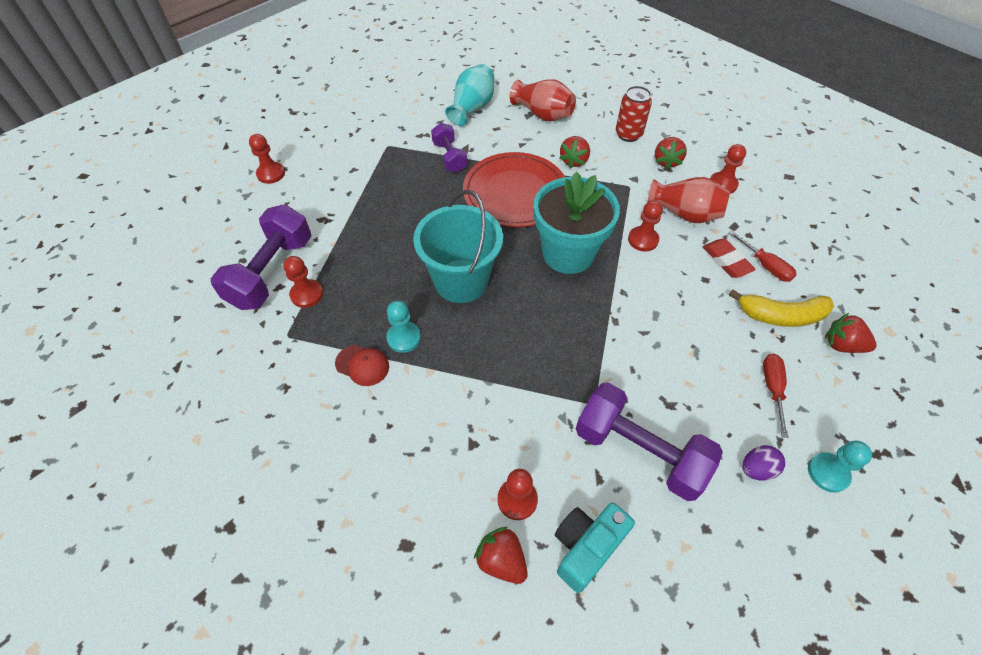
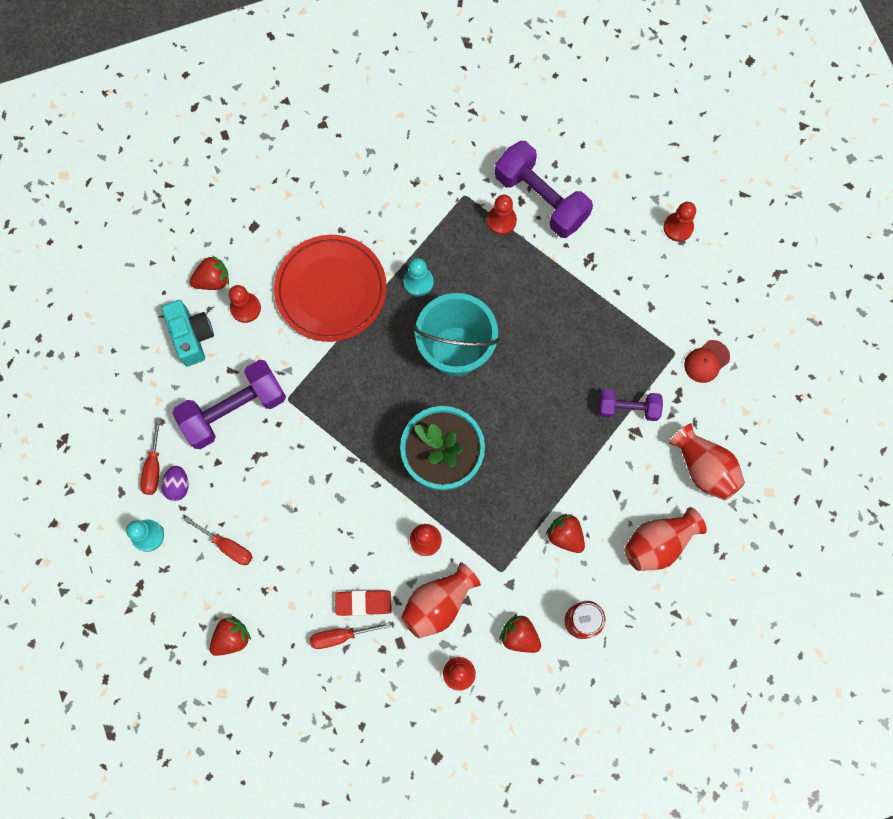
camera: 115 degrees right, 20 degrees up
(362, 365) = (407, 242): red cap -> red cap (706, 361)
(472, 108) = (704, 468): turquoise vase -> red vase
(515, 193) = (543, 450): red plate -> red plate (331, 290)
(758, 508) = (154, 467): none -> red screwdriver
(781, 316) = (284, 607): yellow banana -> none

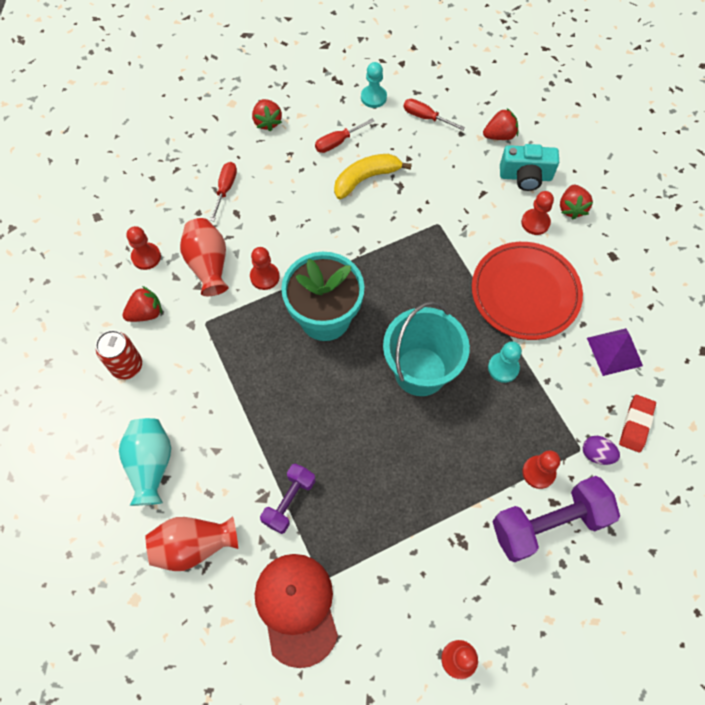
camera: 115 degrees right, 10 degrees down
(178, 486) = (402, 127): purple egg -> purple egg (596, 454)
(234, 410) = (446, 184): purple dumbbell -> none
(263, 494) = (366, 178): none -> yellow banana
(357, 195) = (614, 351): none -> purple pyramid
(363, 603) = (241, 213): red eraser -> red eraser (635, 424)
(565, 535) = (205, 387): red strawberry -> red strawberry (499, 135)
(658, 543) = (151, 465): red vase -> turquoise vase
(706, 361) = (297, 608): red cap -> red cap, size x1.93

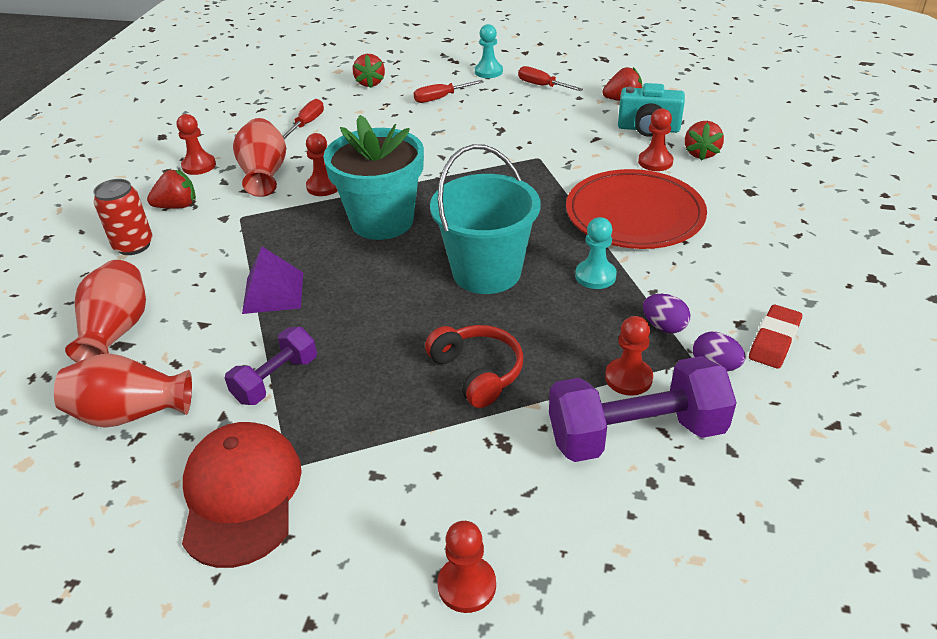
camera: 10 degrees right, 25 degrees down
(151, 465) = (117, 331): turquoise vase -> red vase
(366, 178) = (464, 123): yellow banana -> none
(432, 478) = (477, 372): none -> red headphones
(558, 418) = (664, 326): none -> purple egg
(614, 351) = (747, 270): purple pyramid -> purple pyramid (273, 292)

